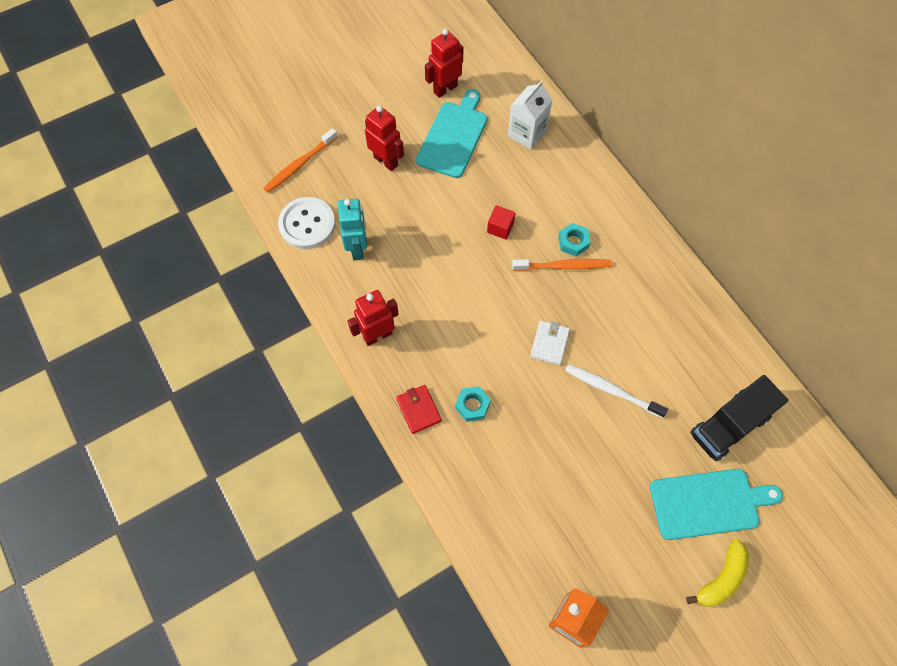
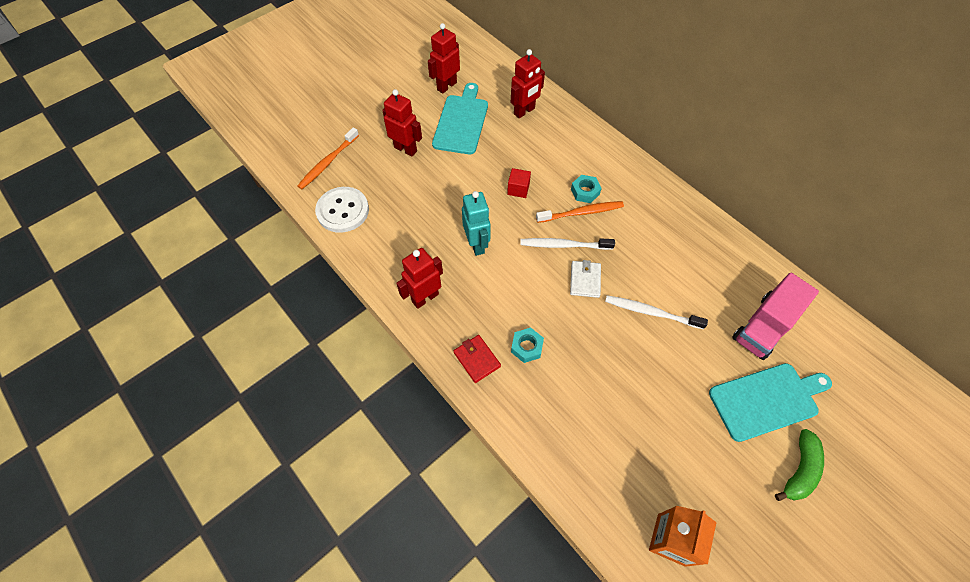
camera: 10 degrees left, 5 degrees down
(358, 248) = (393, 224): turquoise robot -> turquoise robot (477, 244)
(527, 134) = (524, 111): white carton -> red robot
(535, 300) = (563, 245): none -> white toothbrush
(721, 578) = (799, 470): yellow banana -> green banana
(729, 425) = (764, 326): black truck -> pink truck

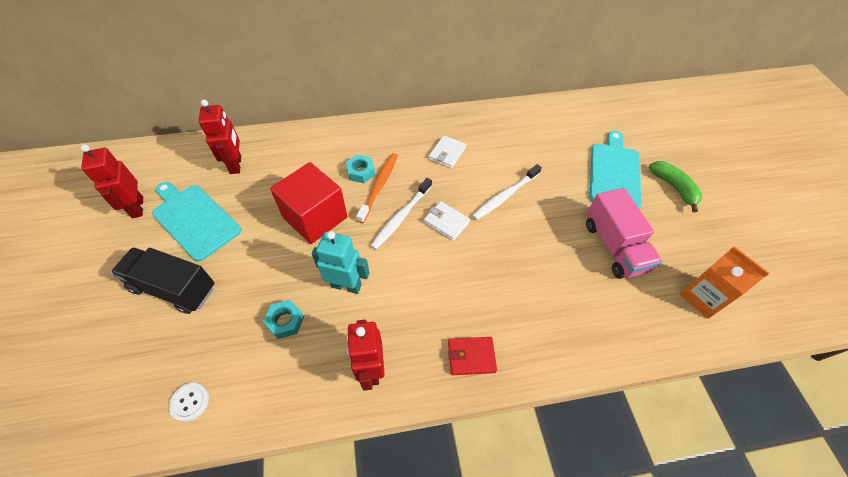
camera: 60 degrees left, 5 degrees down
(328, 163) = (105, 384): orange toothbrush -> none
(343, 211) = (190, 402): white button -> white button, size x0.50
(405, 149) = (174, 288): red robot -> black truck
(518, 189) = (315, 217): red cube -> red cube, size x2.23
(526, 347) = (483, 305): turquoise nut -> turquoise nut (285, 321)
(660, 242) = (447, 153): none -> white wallet
(764, 326) = (556, 139): pink truck -> pink truck (614, 246)

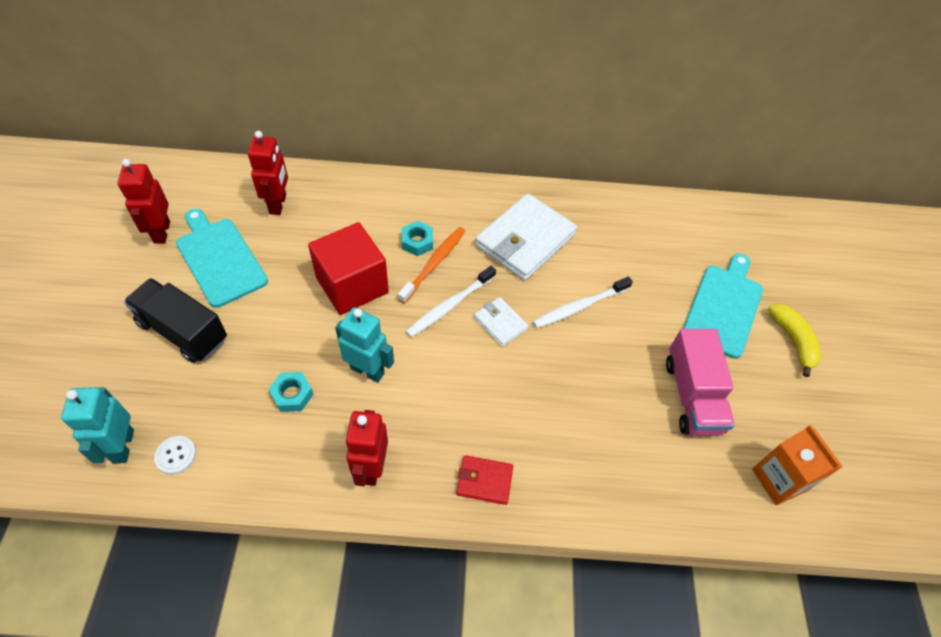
camera: 10 degrees right, 0 degrees up
(137, 406) = (122, 446): none -> turquoise robot
(447, 153) = (525, 240): white wallet -> white wallet, size x2.04
(674, 187) = (793, 341): green banana -> yellow banana

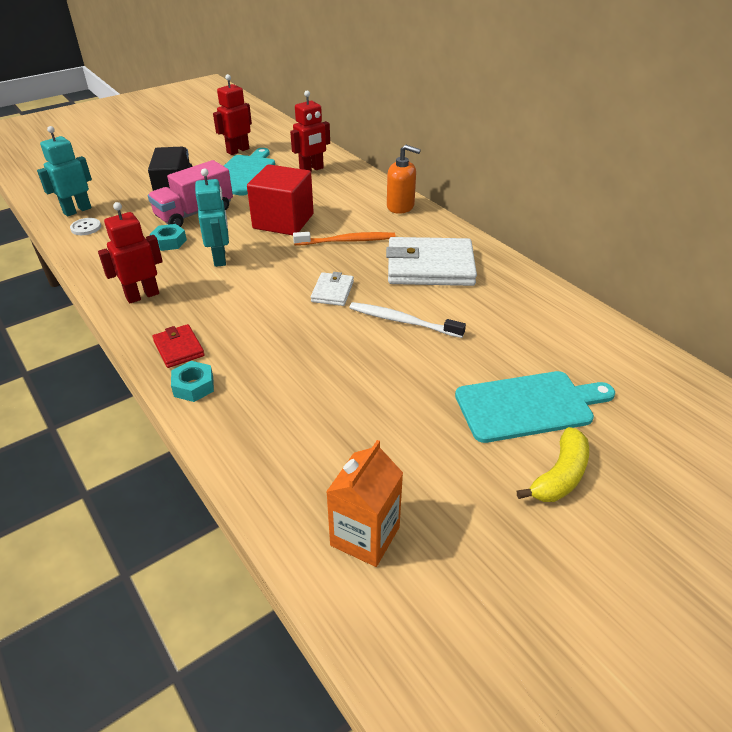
camera: 55 degrees right, 15 degrees down
(417, 193) = (400, 206): none -> orange soap dispenser
(417, 242) = (356, 226): turquoise nut -> turquoise nut (194, 386)
(449, 306) = (317, 264): white toothbrush -> none
(692, 396) = (393, 428): pink truck -> pink truck (194, 213)

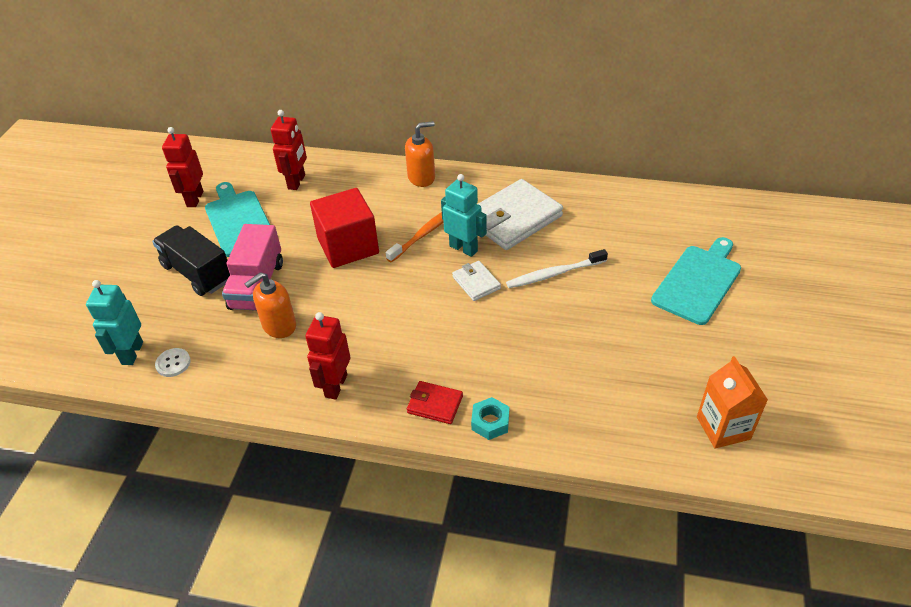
camera: 40 degrees left, 5 degrees up
(169, 242) = (279, 326): turquoise nut -> orange soap dispenser
(220, 258) = (348, 312): turquoise robot -> turquoise robot (463, 248)
(560, 476) = (764, 314): yellow banana -> none

